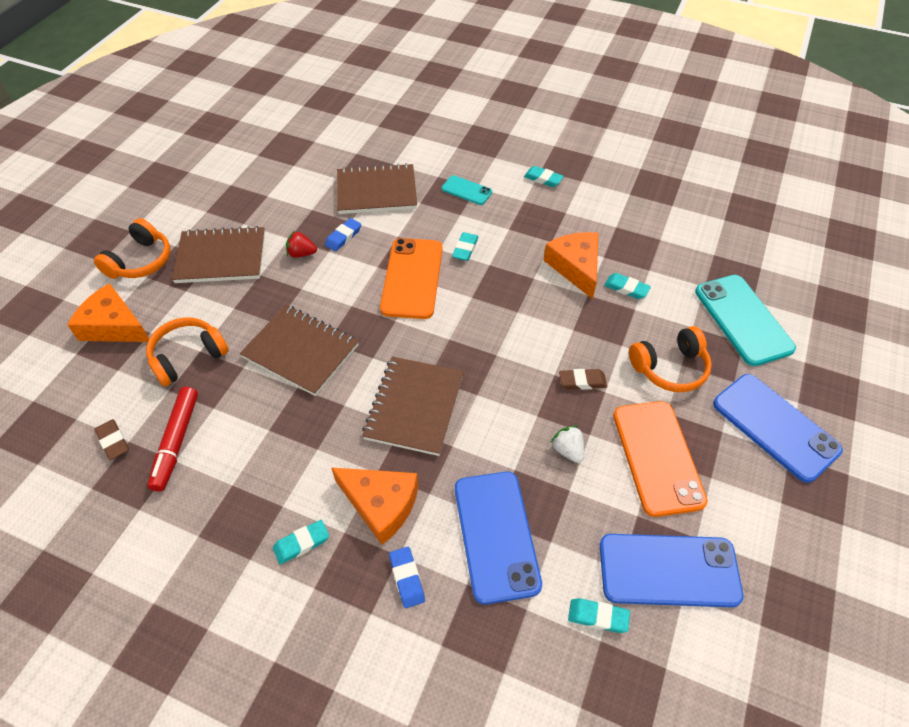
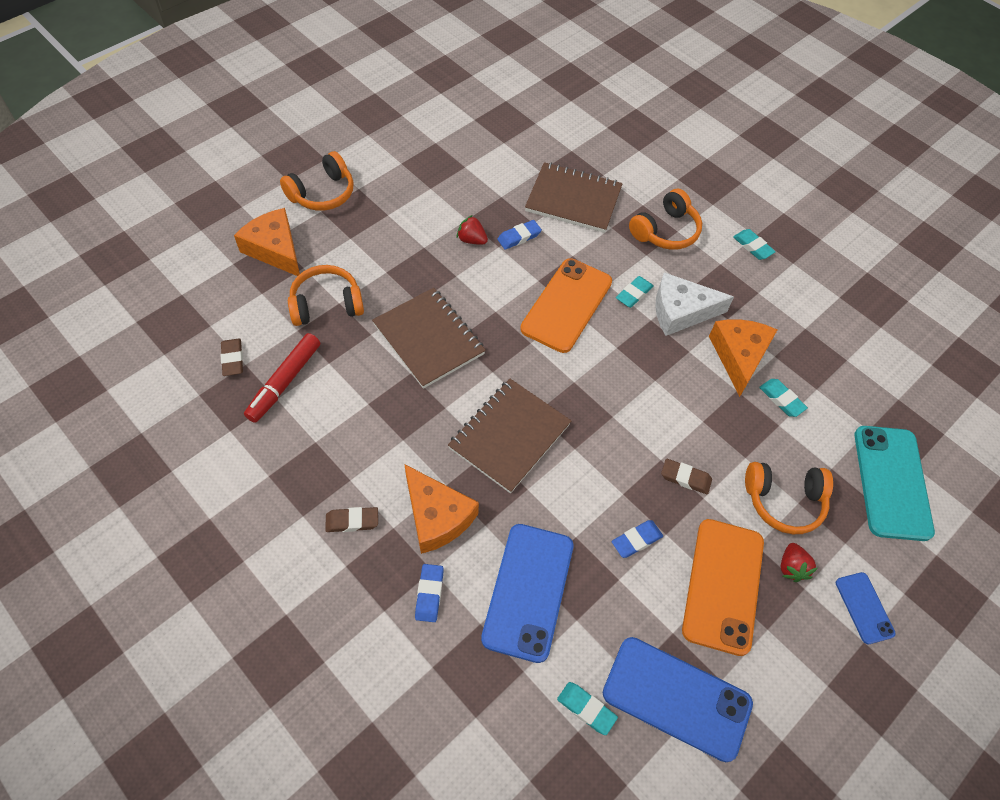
camera: 20 degrees right, 5 degrees up
(221, 257) = (396, 216): brown notebook -> none
(301, 543) = (352, 521): turquoise eraser -> brown eraser
(466, 190) = (665, 231): turquoise phone -> orange headphones
(511, 249) = (681, 311): none -> white cheese
(568, 450) = (636, 540): white strawberry -> blue eraser
(703, 418) = (791, 567): none -> red strawberry
(775, 426) = (864, 608): blue phone -> blue phone, size x0.52

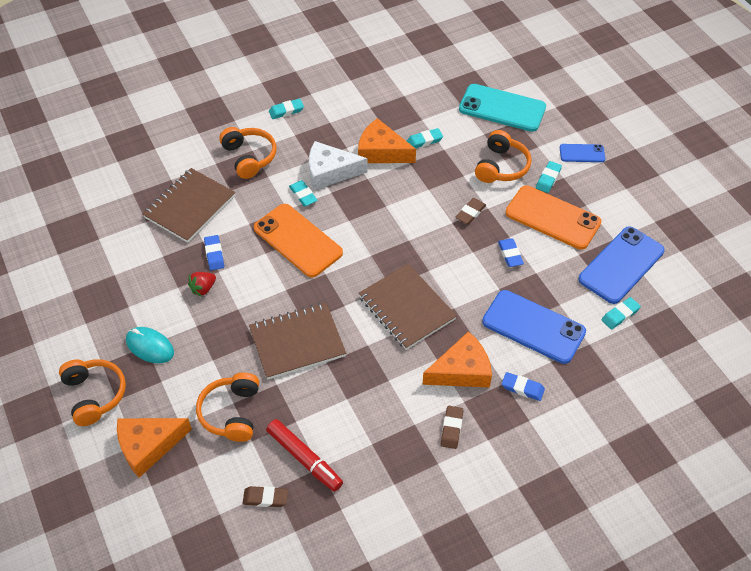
camera: 70 degrees left, 5 degrees down
(387, 218) = (150, 347): none -> turquoise mouse
(681, 311) = (330, 172): white cheese -> white cheese turned 75 degrees clockwise
(791, 567) = (548, 179): red strawberry -> turquoise eraser

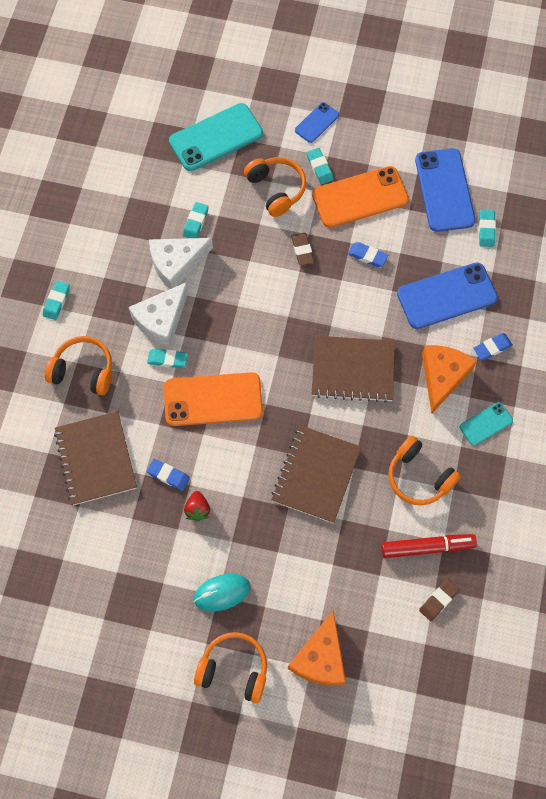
camera: 50 degrees left, 15 degrees up
(232, 413) = (341, 572): orange headphones -> orange headphones (419, 477)
(381, 151) = (176, 263): orange cheese -> white cheese
(451, 428) = (486, 424): brown eraser -> turquoise phone

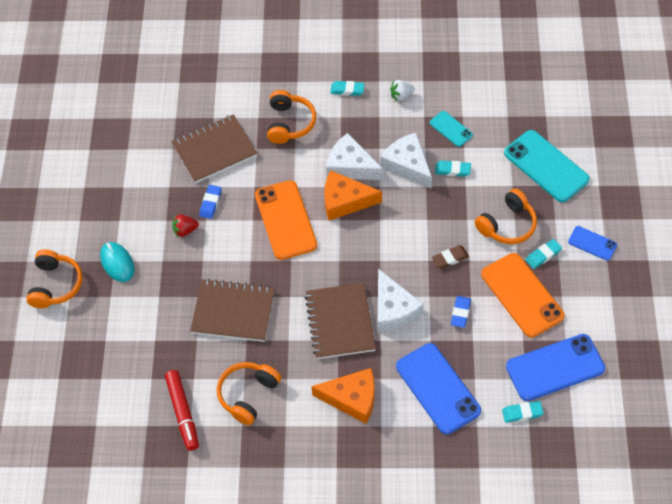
camera: 80 degrees right, 10 degrees down
(83, 249) = (401, 96): none -> white strawberry
(167, 359) = (314, 179): turquoise eraser -> none
(320, 657) = (73, 346): orange cheese -> orange cheese (345, 201)
(349, 316) = (393, 309): none -> white cheese
(438, 600) = (136, 430): brown eraser -> none
(486, 424) = (312, 444): turquoise phone -> turquoise phone (451, 129)
(492, 348) = (393, 438): blue eraser -> none

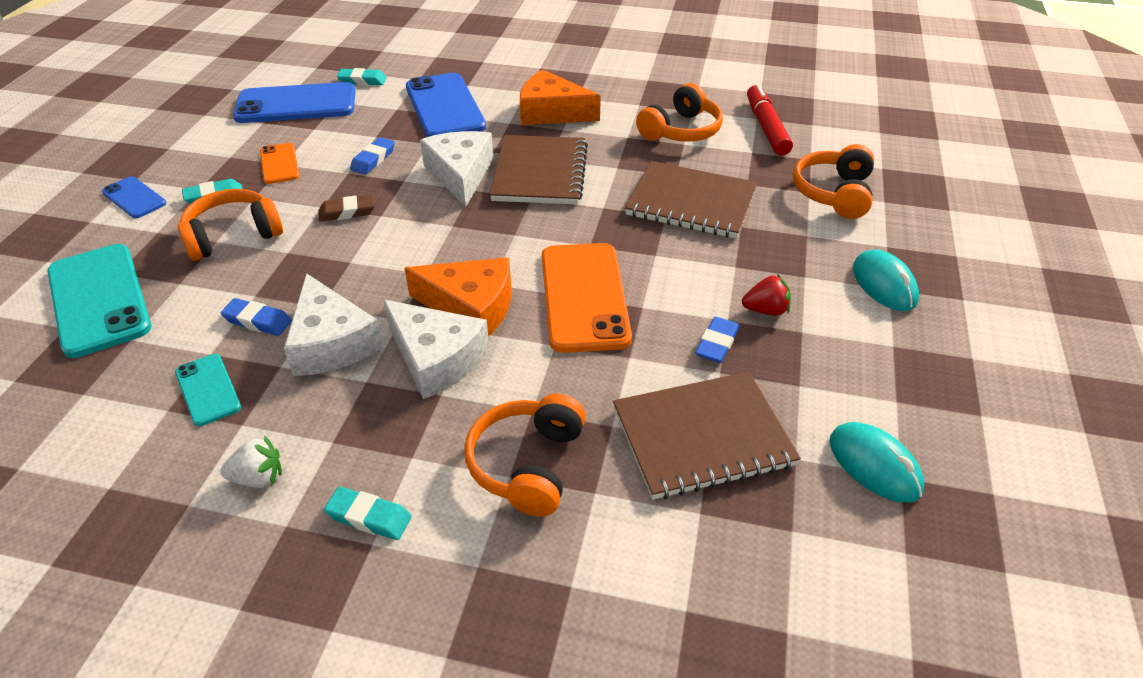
camera: 170 degrees left, 15 degrees down
(55, 285) = (986, 272): orange headphones -> orange headphones (834, 193)
(138, 152) = (874, 465): none -> turquoise mouse
(452, 170) = (258, 321): turquoise eraser -> blue eraser
(522, 295) = (279, 164): orange phone -> orange phone, size x0.52

